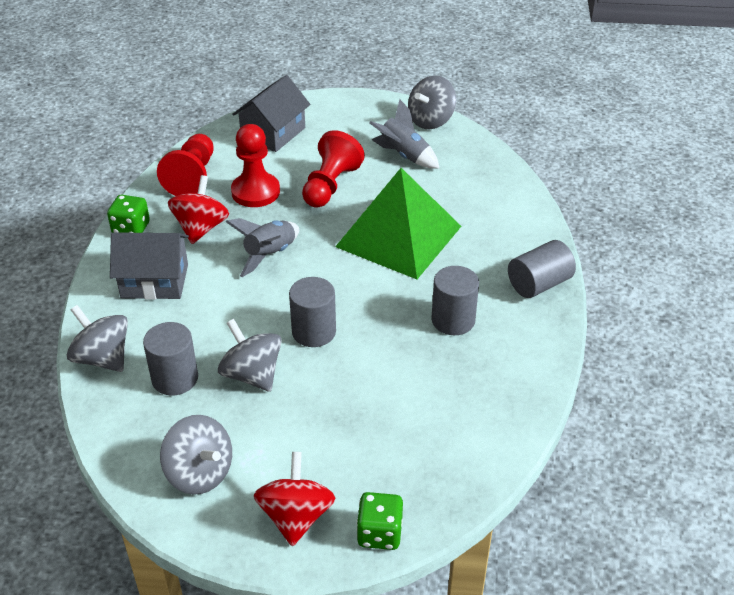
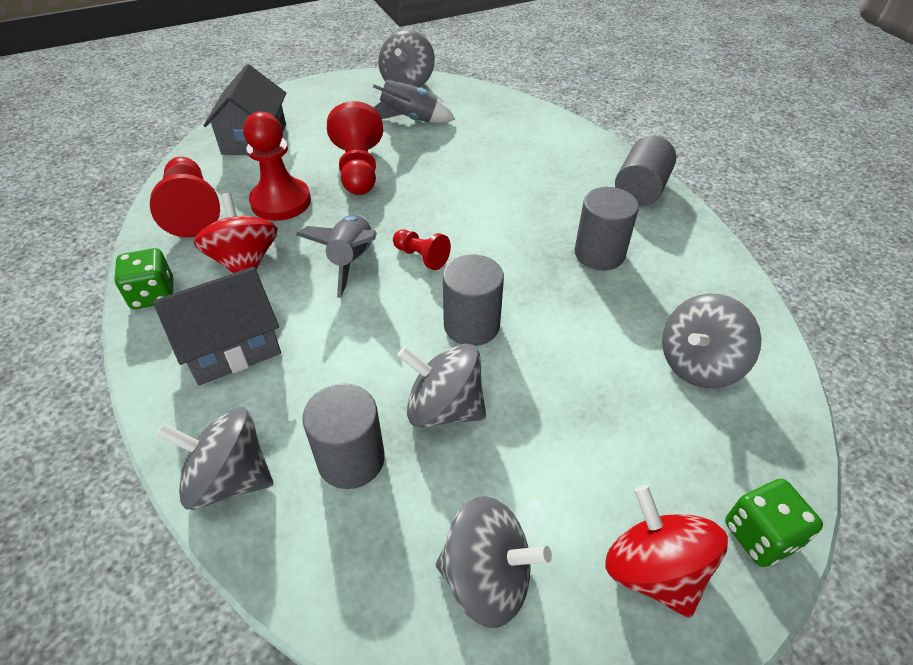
camera: 30 degrees left, 5 degrees up
(320, 271) = (421, 257): none -> red pawn
(399, 236) = (472, 193): green pyramid -> none
(447, 424) = (698, 364): none -> grey spinning top

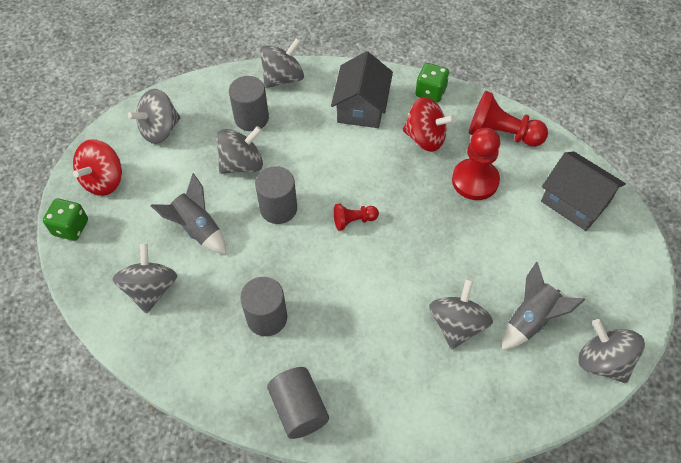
camera: 130 degrees right, 10 degrees up
(351, 261) = (381, 185): grey rocket -> grey rocket (197, 229)
(359, 169) = (480, 243): red pawn -> none
(459, 149) = (457, 325): none -> grey spinning top
(653, 570) = (104, 180): red spinning top -> red spinning top turned 105 degrees clockwise

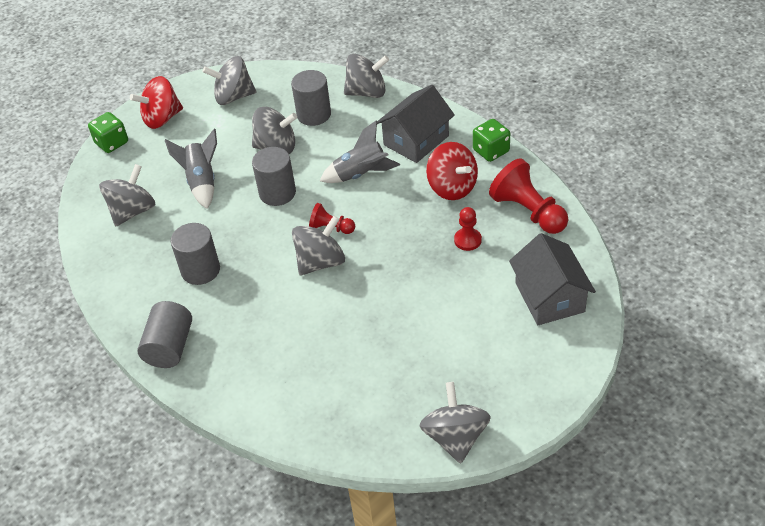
camera: 35 degrees right, 10 degrees down
(457, 325) = (349, 346): grey spinning top -> grey spinning top (321, 262)
(475, 180) = (467, 240): red pawn -> red pawn, size x0.55
(531, 320) = (418, 373): grey rocket -> grey rocket (361, 174)

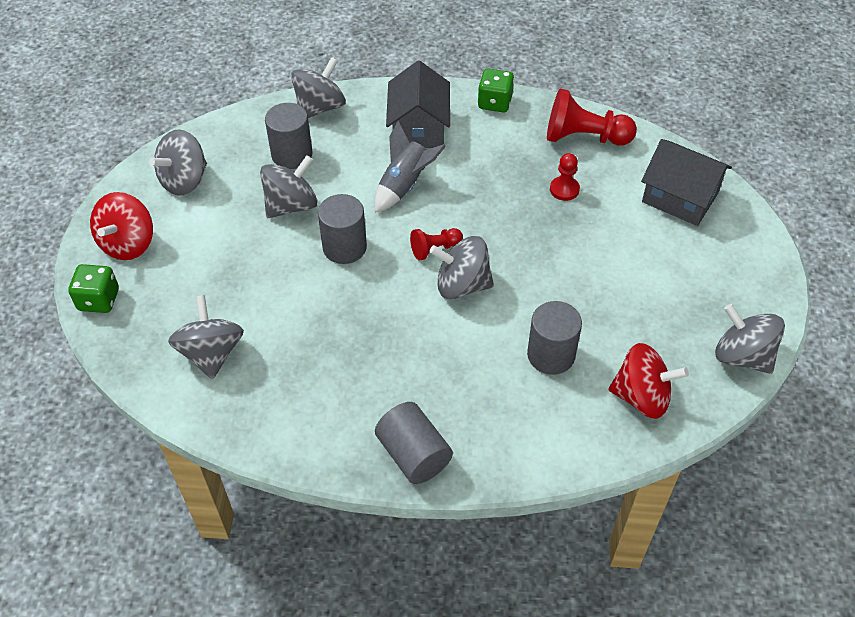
camera: 45 degrees left, 5 degrees up
(200, 270) = (356, 364): grey cylinder -> grey cylinder (551, 355)
(202, 182) = (253, 281): grey rocket -> none
(321, 262) = (462, 285): grey spinning top -> grey spinning top turned 90 degrees counterclockwise
(452, 187) = (499, 152): red spinning top -> red spinning top (642, 396)

